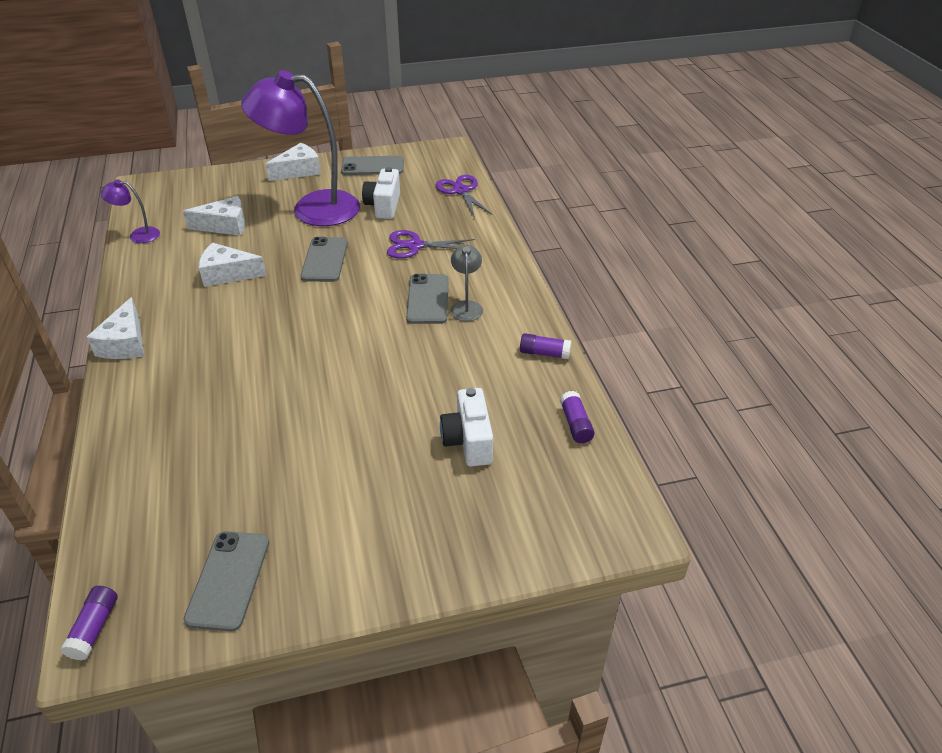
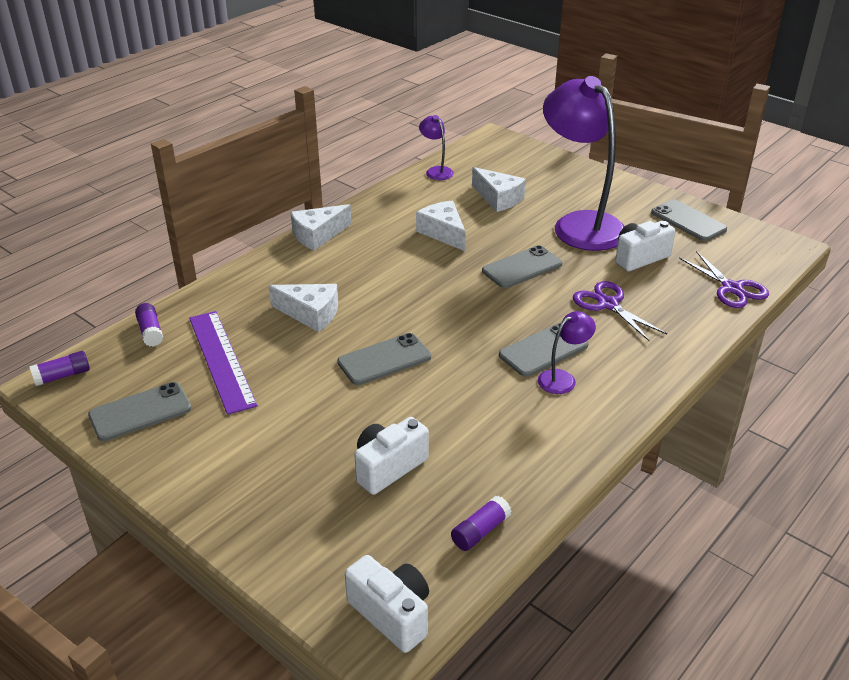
camera: 55 degrees right, 5 degrees down
(222, 487) = (221, 360): none -> purple ruler
(299, 171) = (620, 190): white cheese -> white cheese (310, 314)
(344, 384) = (384, 359): none -> grey phone
(461, 191) = (732, 288): purple scissors -> purple scissors turned 120 degrees clockwise
(466, 306) = (563, 378): grey lamp -> purple lamp
(544, 353) = (557, 462): purple glue stick -> purple glue stick (150, 332)
(616, 510) = (392, 614): none -> white camera

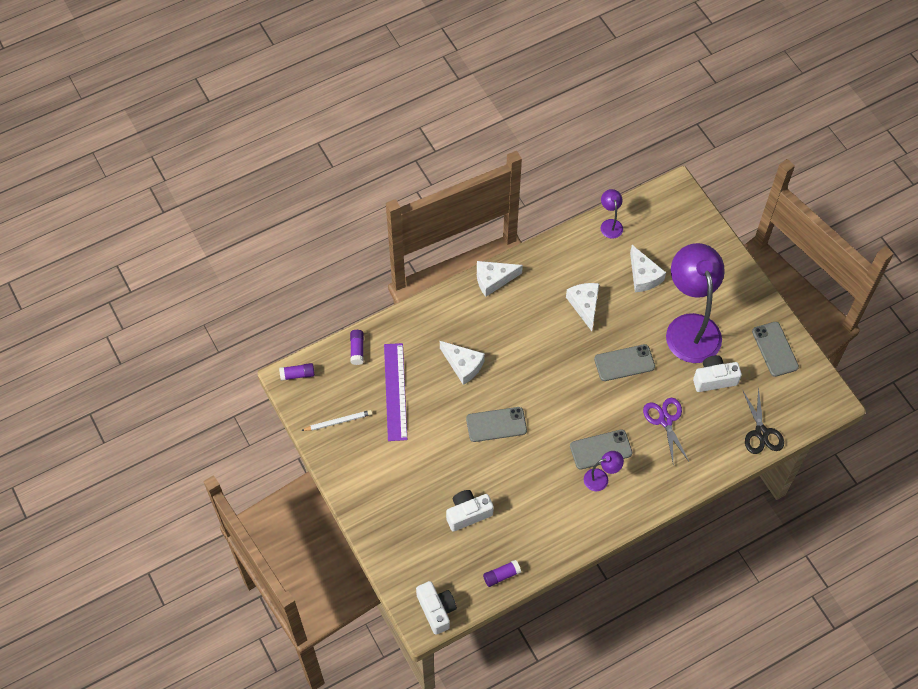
camera: 20 degrees right, 25 degrees up
(140, 412) = (338, 422): grey phone -> white pencil
(732, 288) = (761, 432): purple scissors -> black scissors

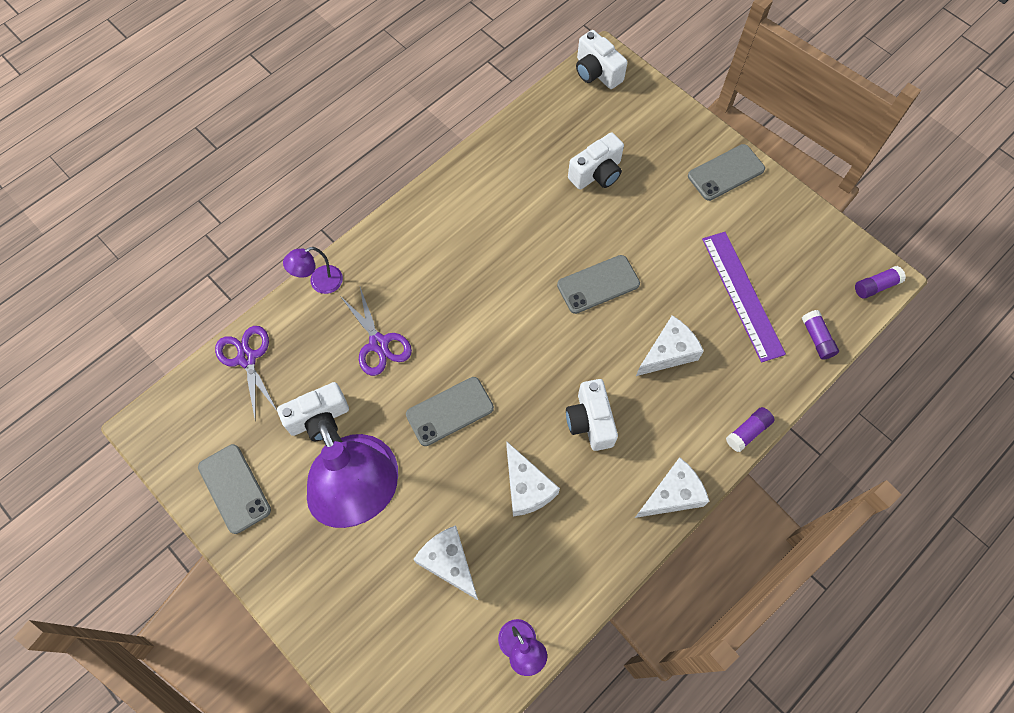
camera: 165 degrees right, 5 degrees up
(338, 422) = (795, 240): white pencil -> none
(463, 365) = (668, 352): white cheese -> white cheese turned 120 degrees clockwise
(501, 575) = (537, 120): purple glue stick -> purple glue stick (748, 432)
(531, 334) = (590, 421): none -> white camera
(601, 449) = (456, 285): grey phone -> grey phone (726, 173)
(601, 478) = (448, 250): purple lamp -> purple lamp (320, 283)
(761, 432) = (247, 358): black scissors -> purple scissors

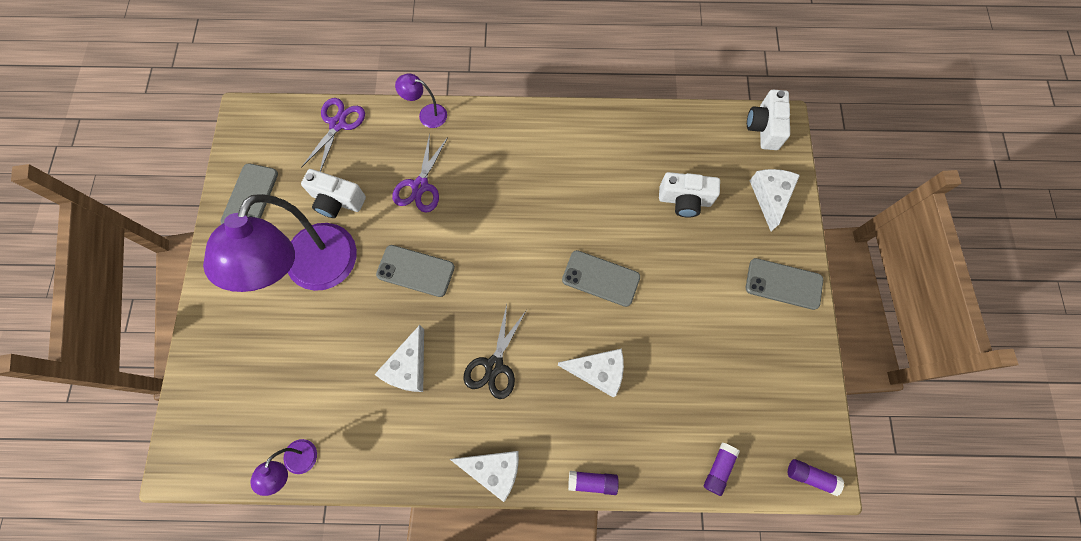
camera: 45 degrees right, 5 degrees up
(449, 562) = (314, 366): white cheese -> white cheese (770, 197)
(590, 421) = (494, 365): white camera -> black scissors
(742, 295) = (696, 383): purple ruler -> none

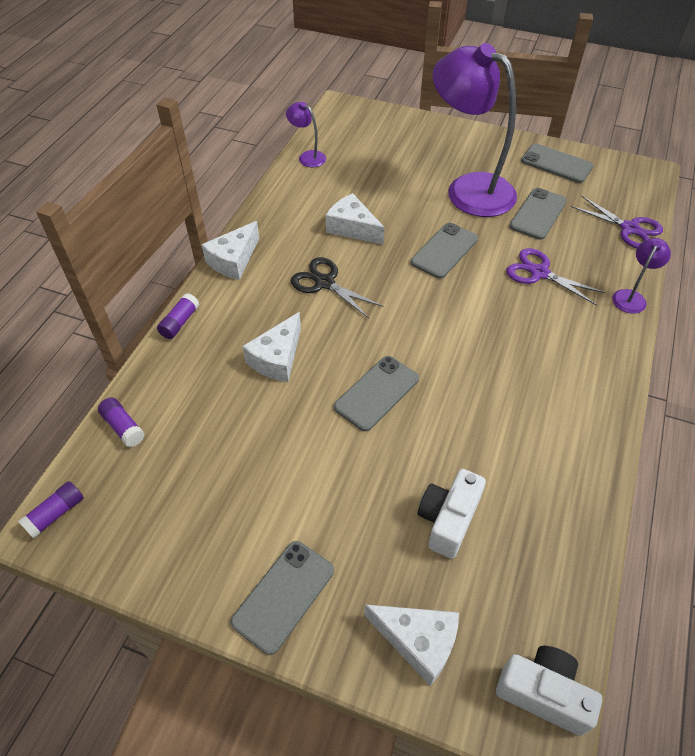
camera: 110 degrees right, 20 degrees down
(337, 201) = (538, 214): white camera -> grey phone

